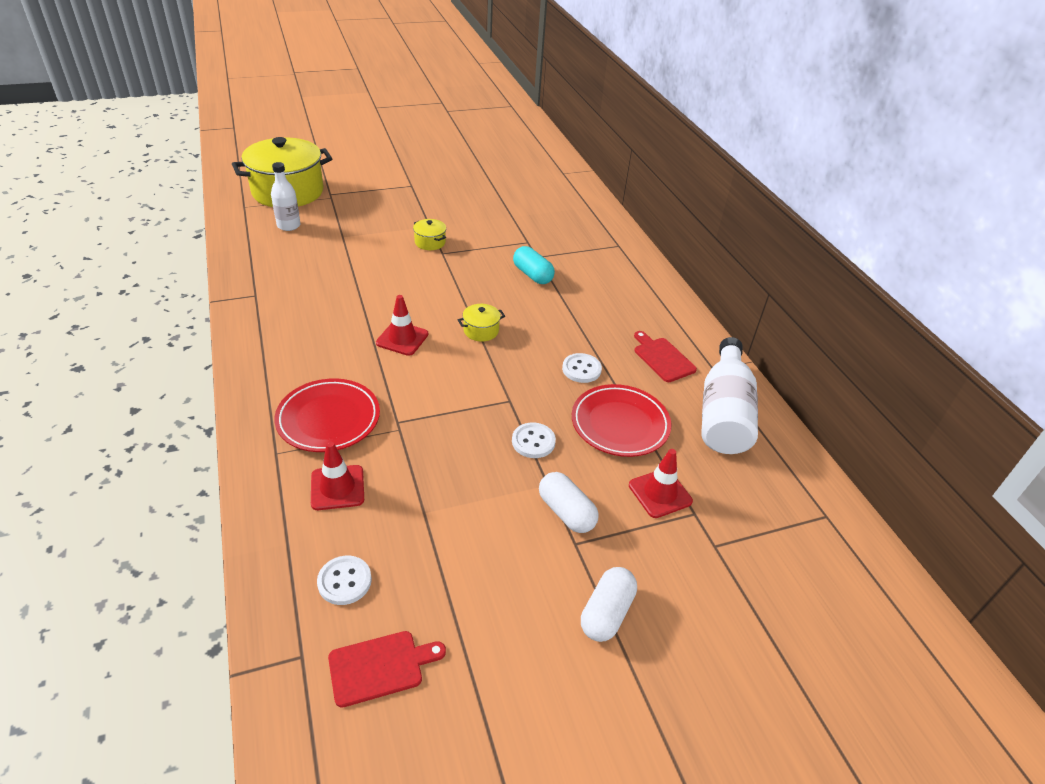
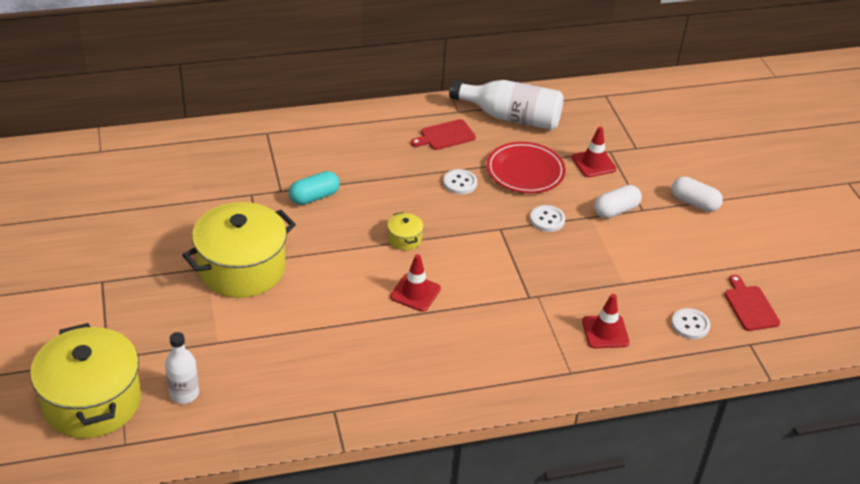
camera: 85 degrees left, 0 degrees up
(328, 419) = (528, 341): red plate -> none
(430, 242) = (242, 268): yellow pot -> yellow pot, size x2.45

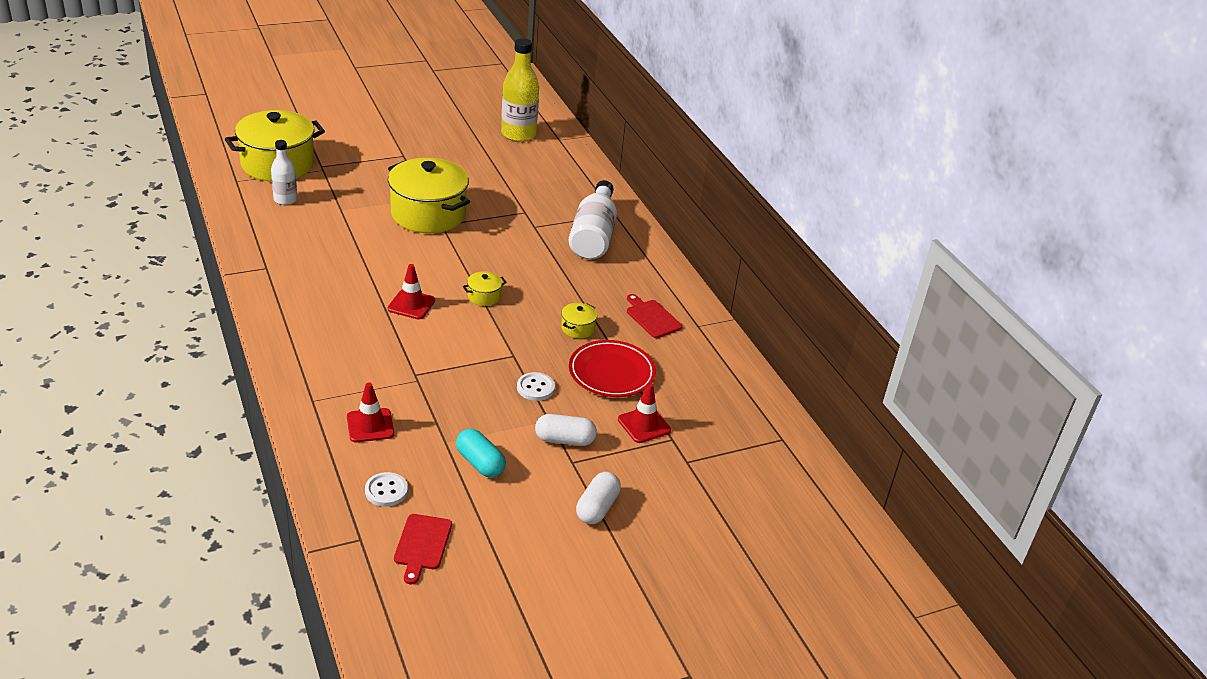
camera: 80 degrees right, 5 degrees down
(78, 181) = (518, 134): none -> yellow bottle
(314, 197) = (531, 244): turquoise capsule -> turquoise capsule (480, 463)
(460, 183) = (578, 328): white button -> yellow pot
(510, 117) = (704, 363): white bottle -> white bottle (594, 235)
(616, 210) = (564, 440): white capsule -> white capsule turned 45 degrees counterclockwise
(750, 306) = (422, 545): red cutting board -> red cutting board turned 120 degrees clockwise

